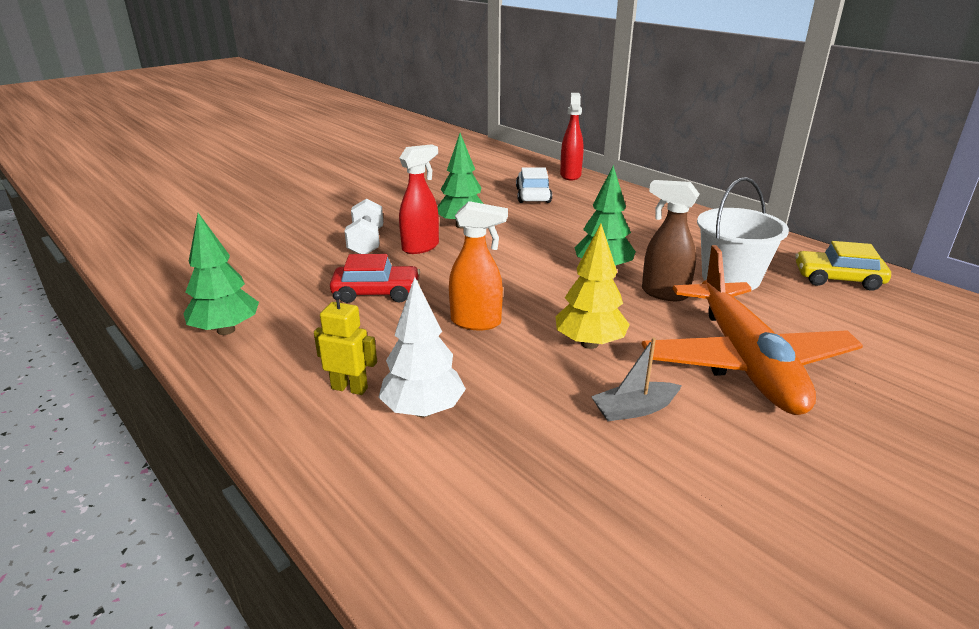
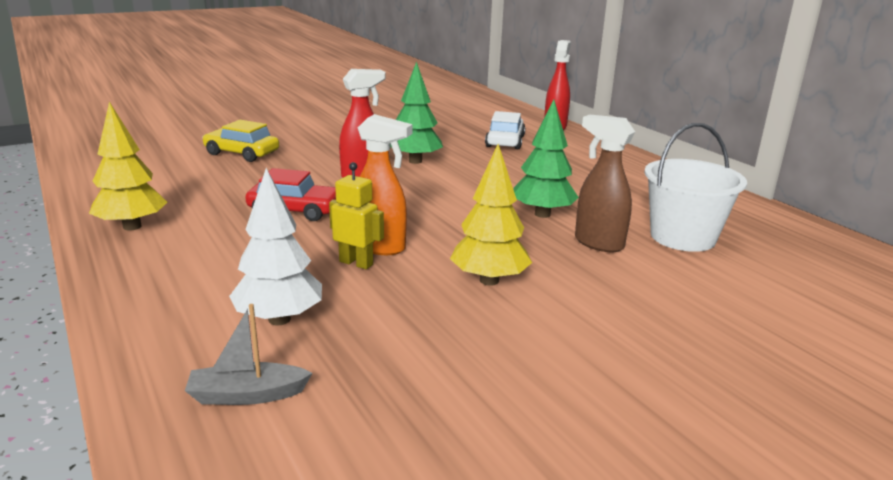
camera: 10 degrees right, 5 degrees down
(226, 330) = (132, 226): green tree -> yellow tree
(349, 388) = (218, 290): yellow robot -> yellow robot (356, 263)
(366, 242) = (311, 166): white dumbbell -> none
(634, 409) = (503, 348): grey boat -> grey boat (247, 395)
(745, 362) = (657, 318): orange plane -> none
(838, 279) = (811, 251): yellow car -> yellow car (242, 153)

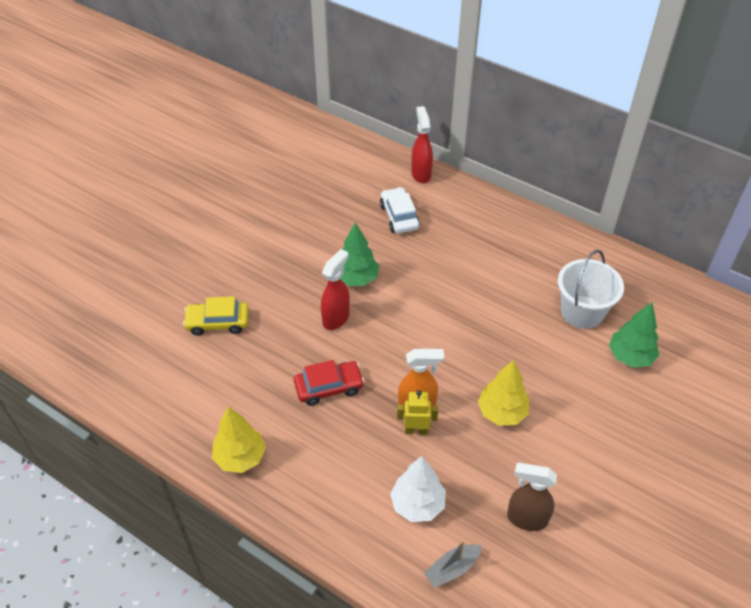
camera: 25 degrees left, 25 degrees up
(542, 214) = (487, 319): green tree -> green tree (630, 356)
(598, 243) = (538, 342): brown spray bottle -> brown spray bottle (526, 519)

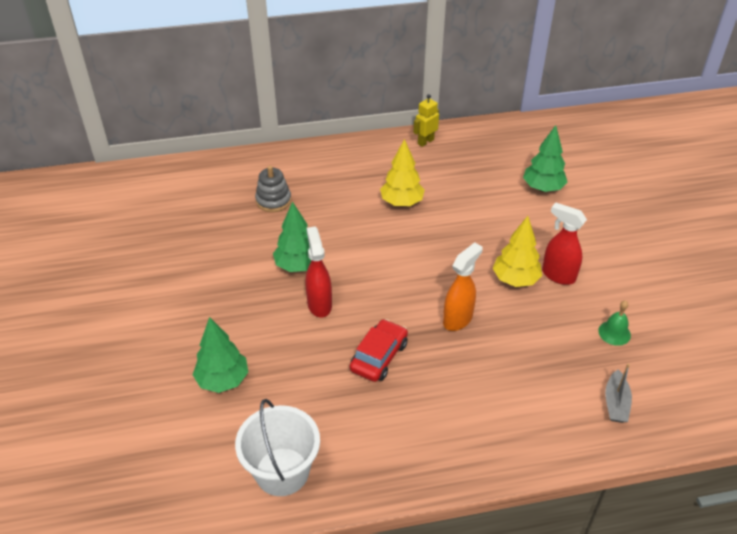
camera: 45 degrees left, 5 degrees down
(218, 322) = (223, 380): yellow car -> green tree
(240, 457) = (378, 462): yellow tree -> yellow tree (401, 202)
(399, 216) = (273, 200): white car -> grey stacking toy
(416, 430) = (478, 335): yellow robot -> yellow robot (425, 142)
(417, 504) = (542, 382): white tree -> none
(421, 174) = (251, 161): red spray bottle -> red spray bottle (558, 275)
(526, 519) = (614, 333): brown spray bottle -> green bell
(582, 312) = (480, 181): white bucket -> white bucket (282, 471)

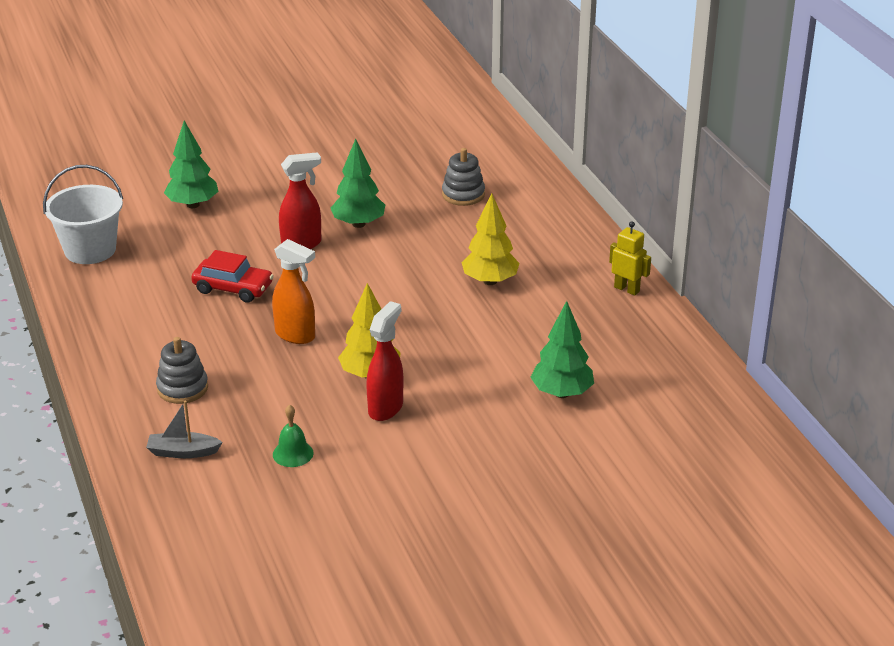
camera: 80 degrees right, 10 degrees down
(527, 400) = (182, 388): none -> grey stacking toy

